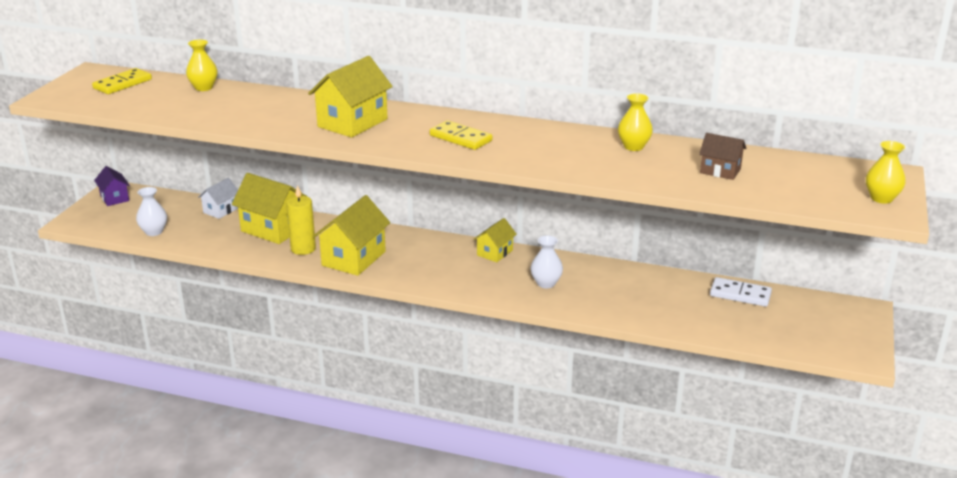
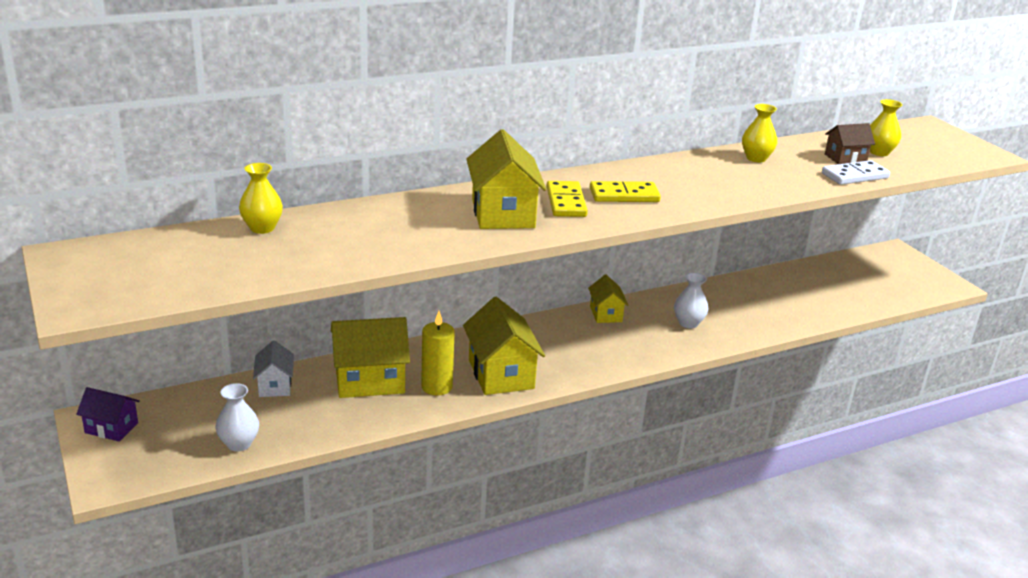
camera: 45 degrees left, 0 degrees up
(122, 84) = (147, 256): yellow domino -> yellow domino (566, 202)
(740, 294) = (818, 272): white domino -> white domino (854, 176)
(881, 198) = (962, 146): yellow vase -> yellow vase (879, 152)

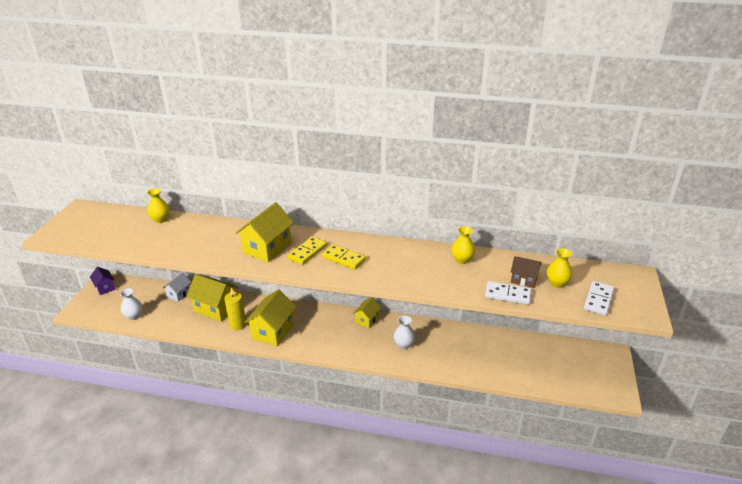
camera: 40 degrees right, 5 degrees up
(936, 155) = (598, 300): none -> white domino

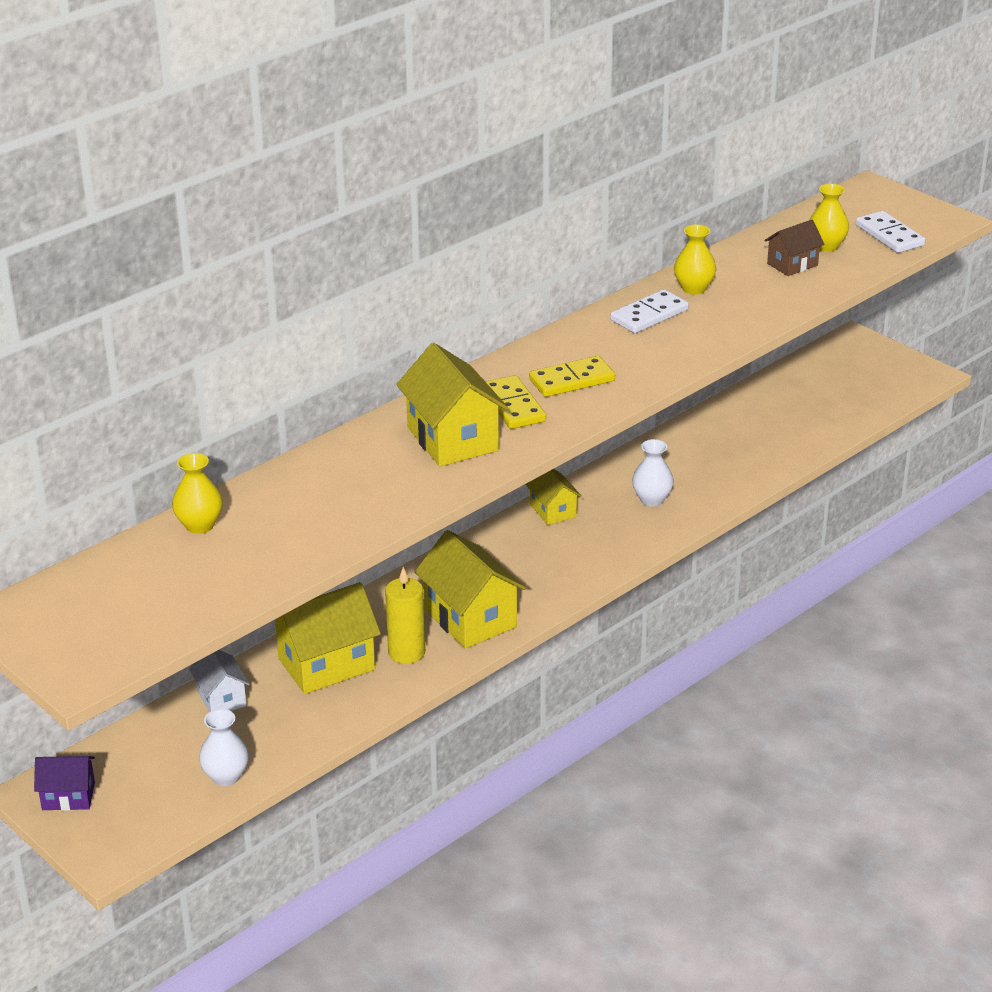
camera: 55 degrees left, 0 degrees up
(507, 294) = (811, 289): white domino -> white domino (649, 315)

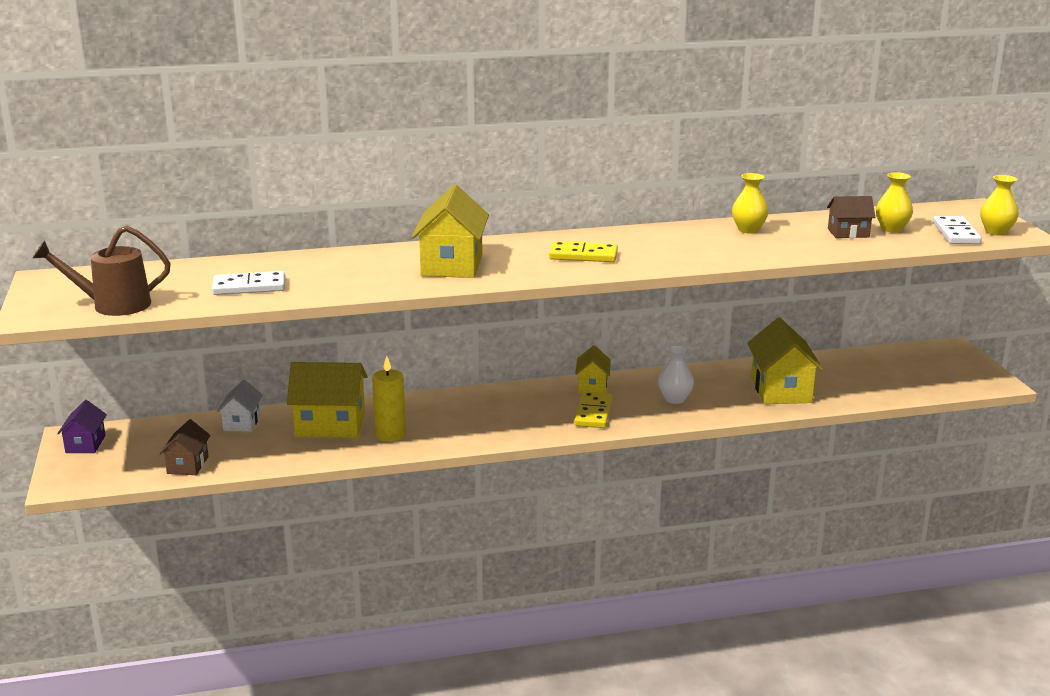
camera: 30 degrees right, 10 degrees down
(68, 796) = (85, 444): purple house -> purple house turned 60 degrees clockwise
(151, 627) = (113, 305): none -> brown watering can
(199, 525) = (223, 267): yellow vase -> yellow vase (996, 232)
(226, 776) = (188, 465): white vase -> brown house
(470, 618) = (458, 429): yellow house -> yellow house (781, 390)
(513, 406) = (520, 259): yellow domino -> yellow domino (593, 413)
(649, 315) = (693, 236): white domino -> white domino (249, 287)

